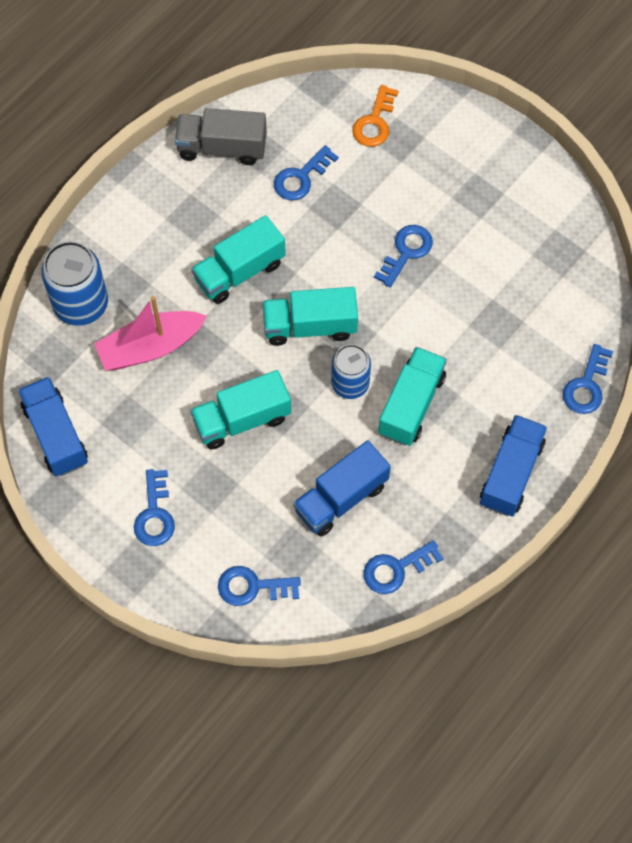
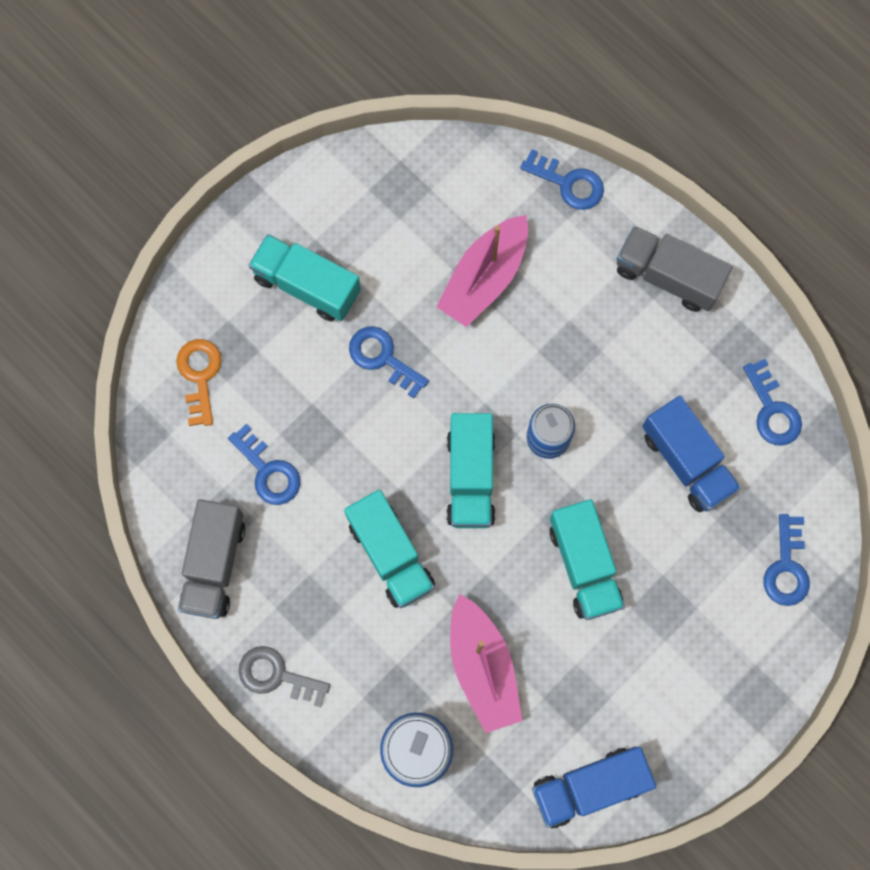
camera: 85 degrees left, 10 degrees up
(136, 199) = (277, 676): none -> grey key
(155, 514) = (695, 672): blue key -> none
(375, 122) = (200, 376): orange key -> orange key turned 120 degrees counterclockwise
(411, 405) = (578, 373): turquoise truck -> turquoise truck (307, 285)
(488, 324) = (484, 278): none -> pink boat
(511, 473) = (668, 276): blue truck -> grey truck

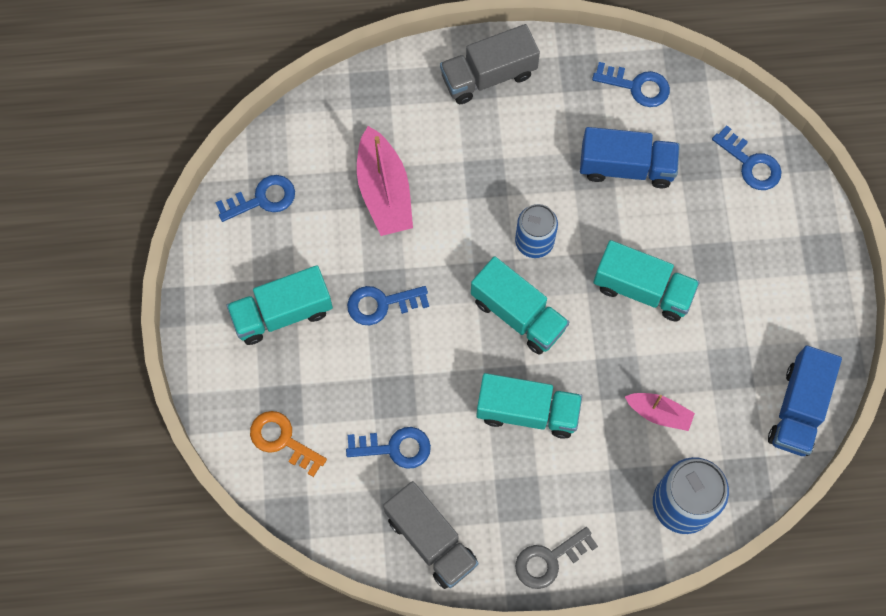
camera: 50 degrees left, 5 degrees down
(482, 667) = (659, 413): pink boat -> pink boat, size x0.57
(568, 183) = (366, 84): blue key -> blue key (262, 199)

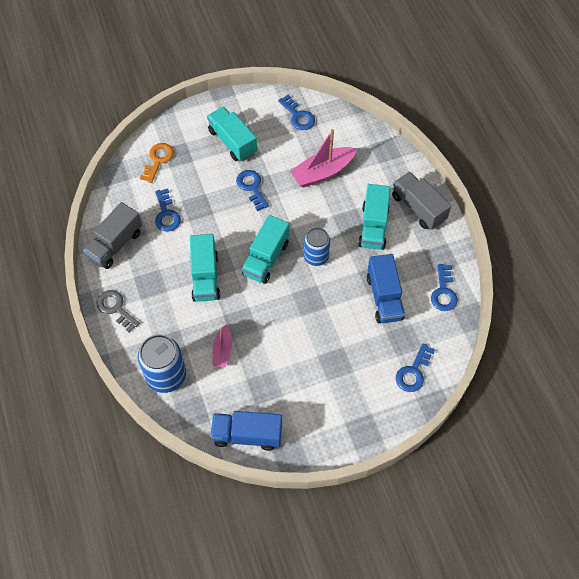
camera: 75 degrees right, 10 degrees down
(642, 289) = (303, 324): turquoise truck -> turquoise truck (373, 226)

